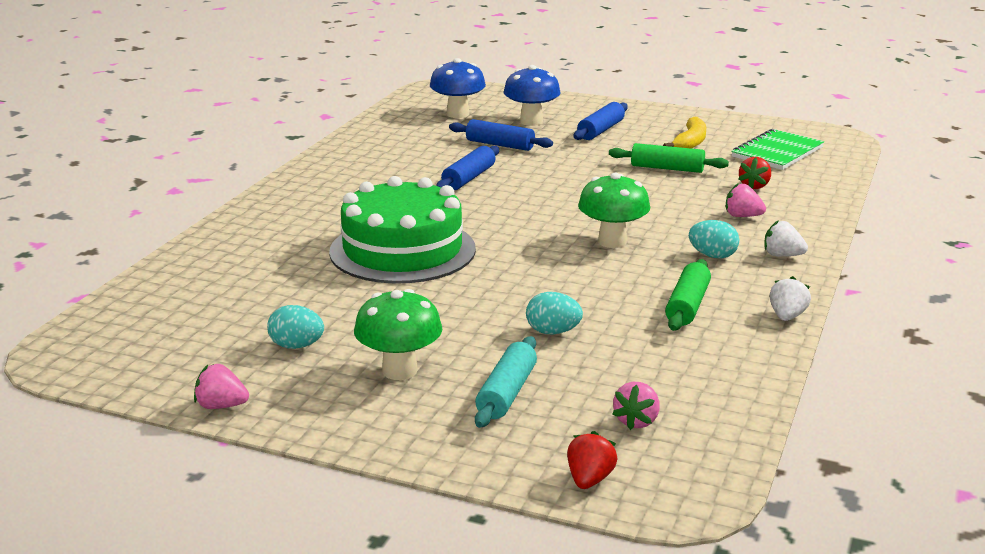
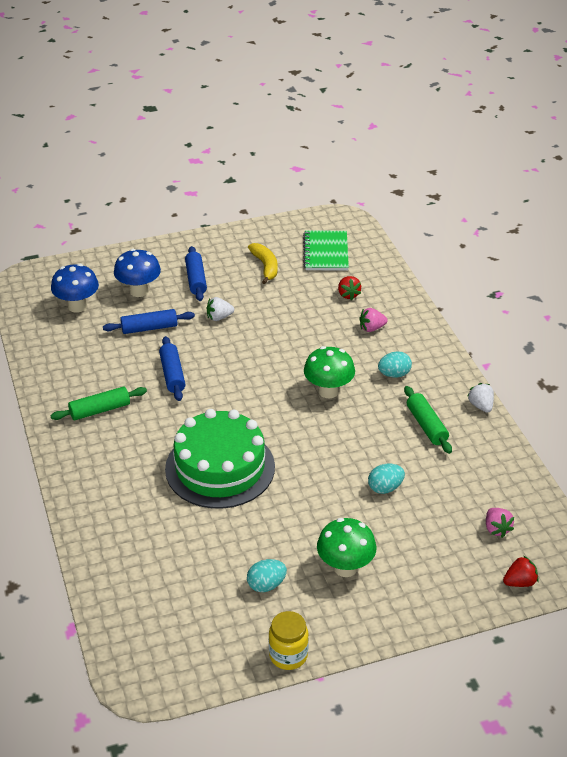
camera: 40 degrees left, 15 degrees up
(221, 406) = (288, 655): pink strawberry -> yellow jar
(507, 393) = (417, 549): turquoise rolling pin -> none
(589, 480) = (519, 582): red strawberry -> red strawberry turned 90 degrees clockwise
(667, 168) = (281, 301): green rolling pin -> green rolling pin (100, 410)
(782, 255) = (428, 354): white strawberry -> white strawberry (219, 317)

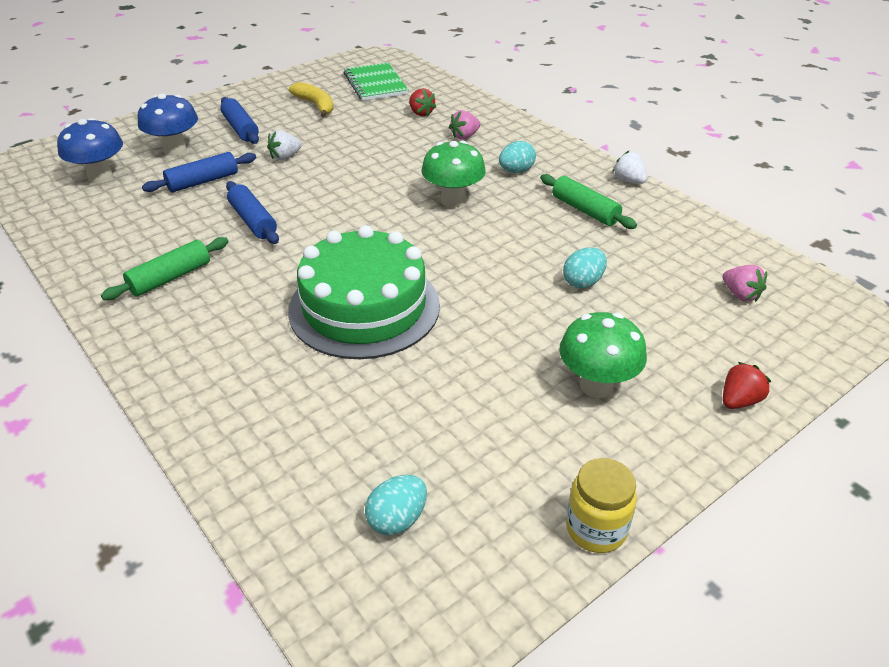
camera: 20 degrees left, 0 degrees up
(266, 585) = (506, 437): turquoise egg -> turquoise egg (397, 519)
(519, 582) = (813, 346): red strawberry -> red strawberry (739, 401)

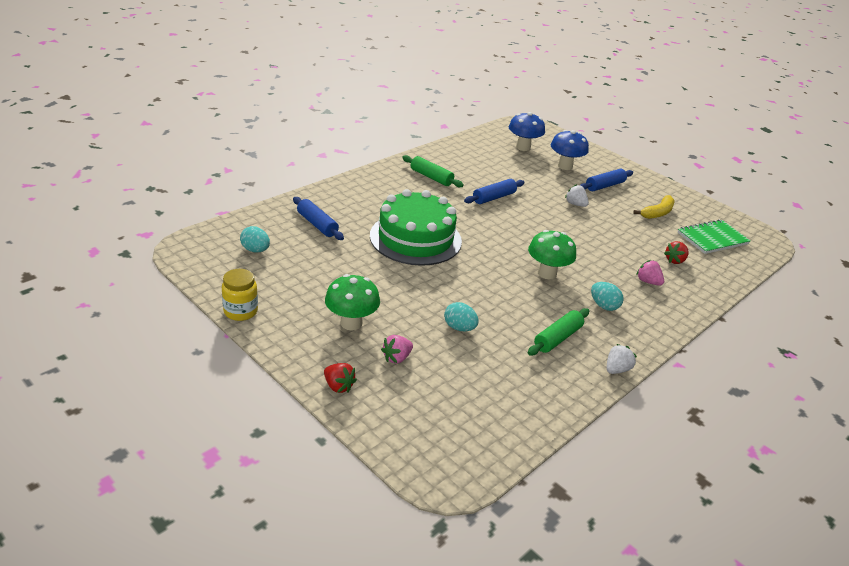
camera: 80 degrees right, 5 degrees down
(203, 181) = (531, 178): blue rolling pin -> blue rolling pin (317, 224)
(740, 295) = (460, 411): pink strawberry -> pink strawberry (397, 358)

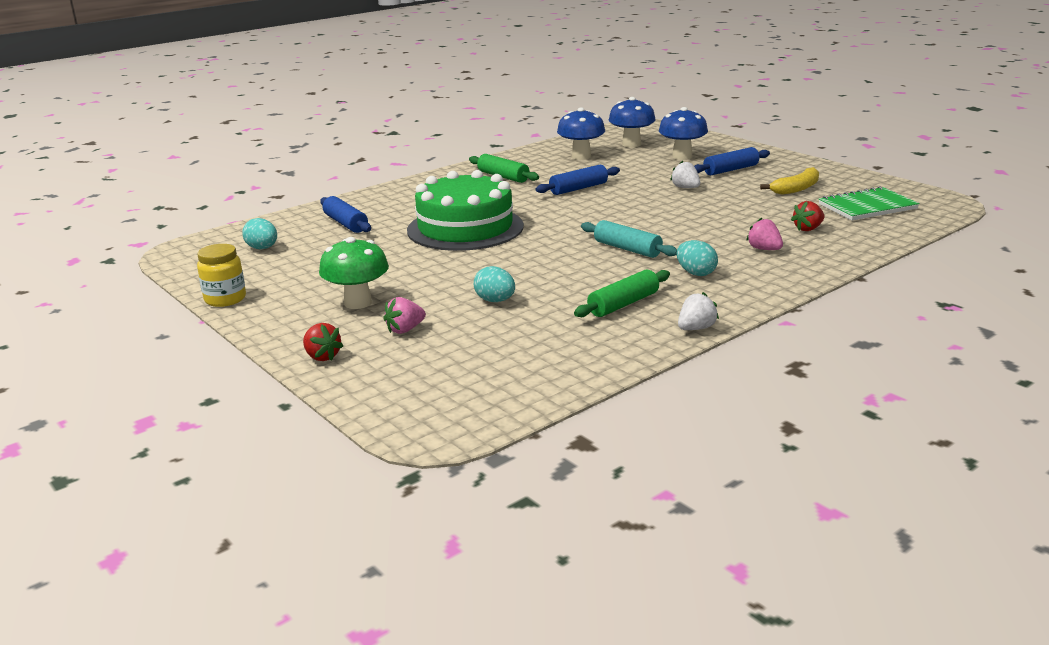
camera: 10 degrees right, 10 degrees down
(487, 158) = (581, 156): none -> blue mushroom
(547, 273) = (627, 249): green mushroom -> turquoise rolling pin

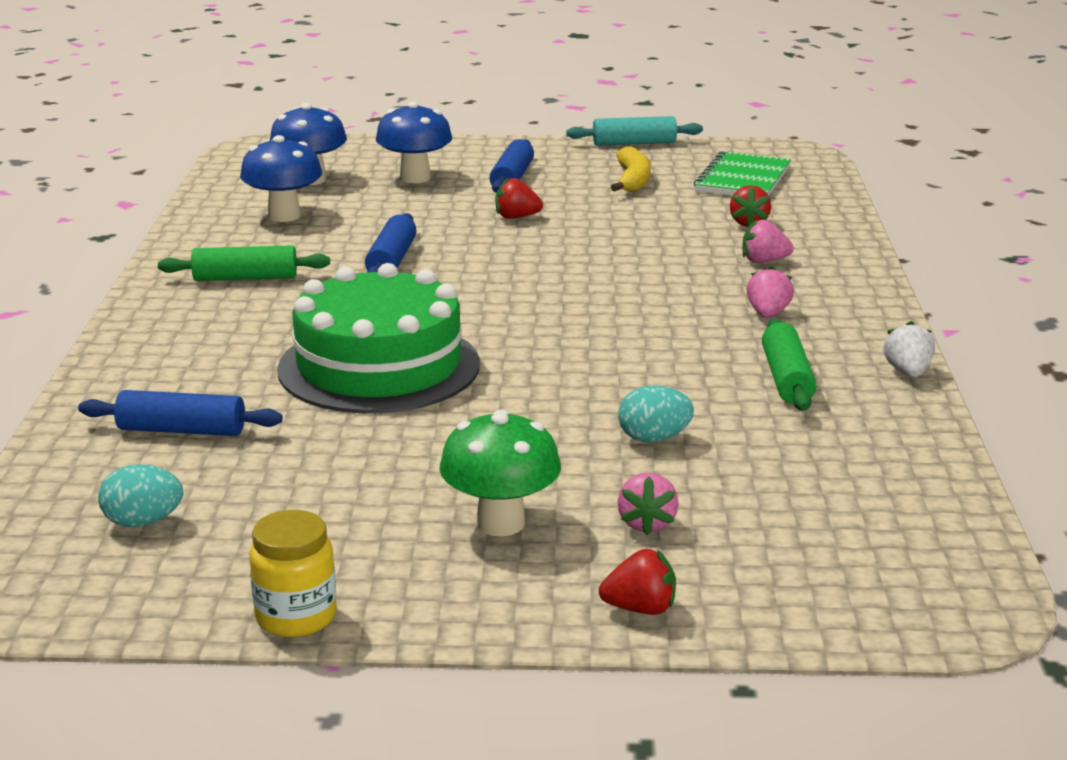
camera: 50 degrees left, 0 degrees up
(627, 249) = (636, 314): turquoise rolling pin -> turquoise rolling pin (634, 143)
(685, 188) = (516, 217): white strawberry -> red strawberry
(696, 273) = (767, 314): turquoise egg -> pink strawberry

